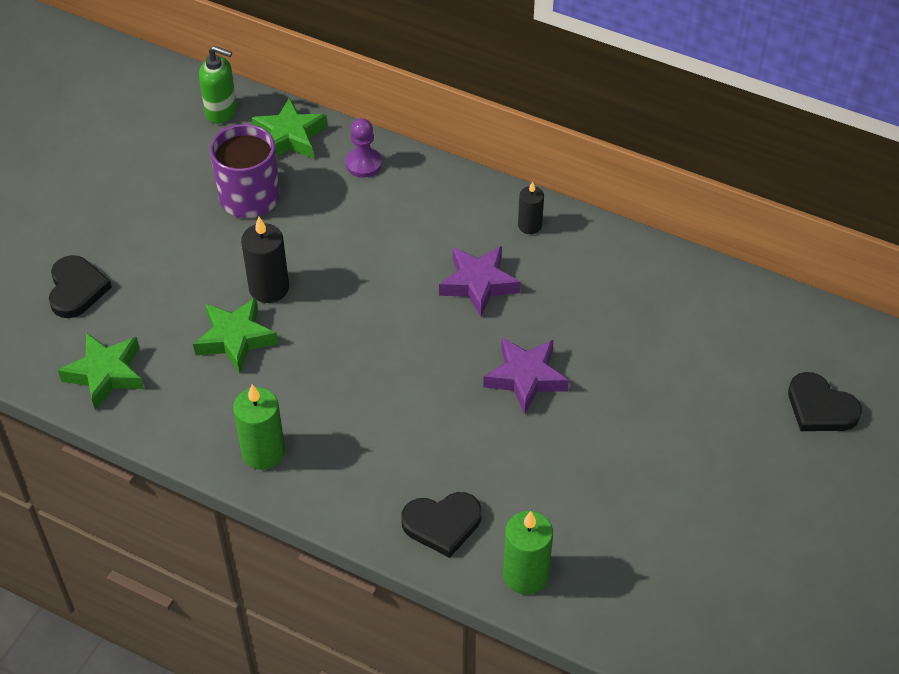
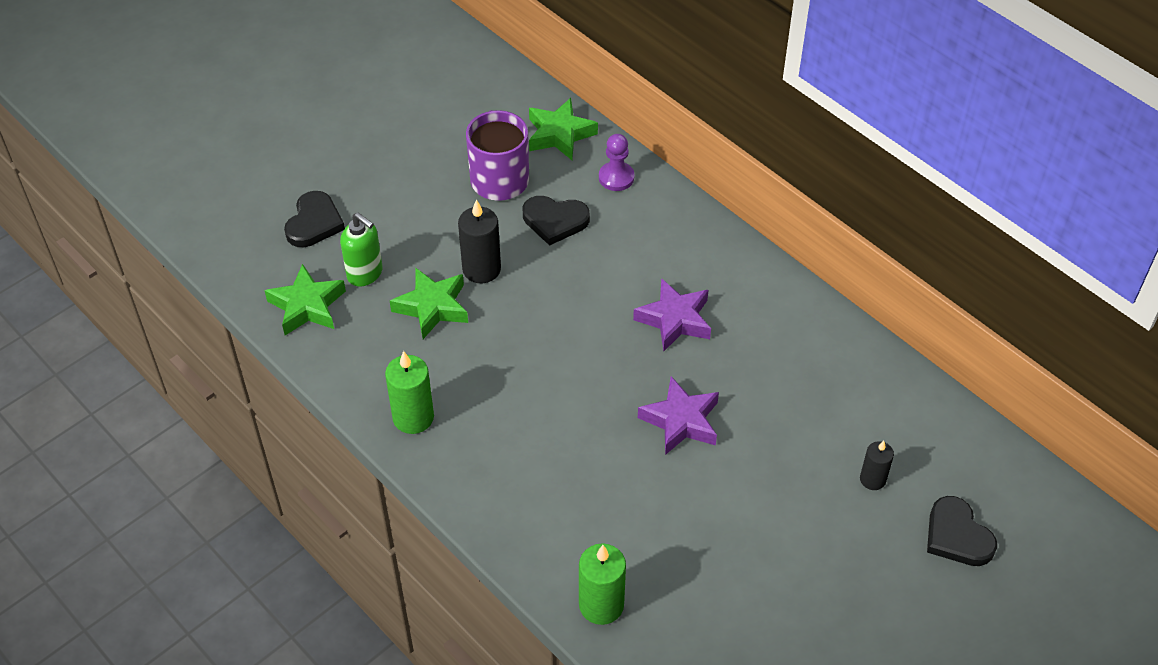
camera: 20 degrees right, 0 degrees up
(222, 112) = (508, 95): green soap dispenser -> green soap dispenser (365, 274)
(442, 524) = (545, 533): black heart -> black heart (555, 221)
(529, 225) = (747, 278): black candle -> black candle (872, 479)

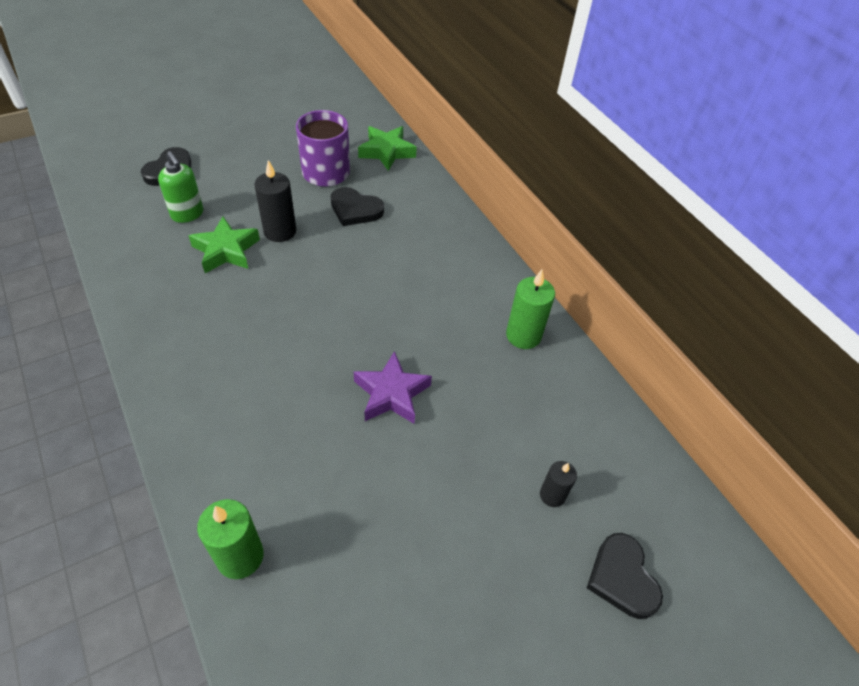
camera: 10 degrees right, 0 degrees up
(307, 306) = (129, 227): green star -> none
(413, 417) = (162, 333): green candle -> green candle (523, 335)
(616, 177) = (417, 190): purple pawn -> none
(674, 319) = (420, 306): purple star -> none

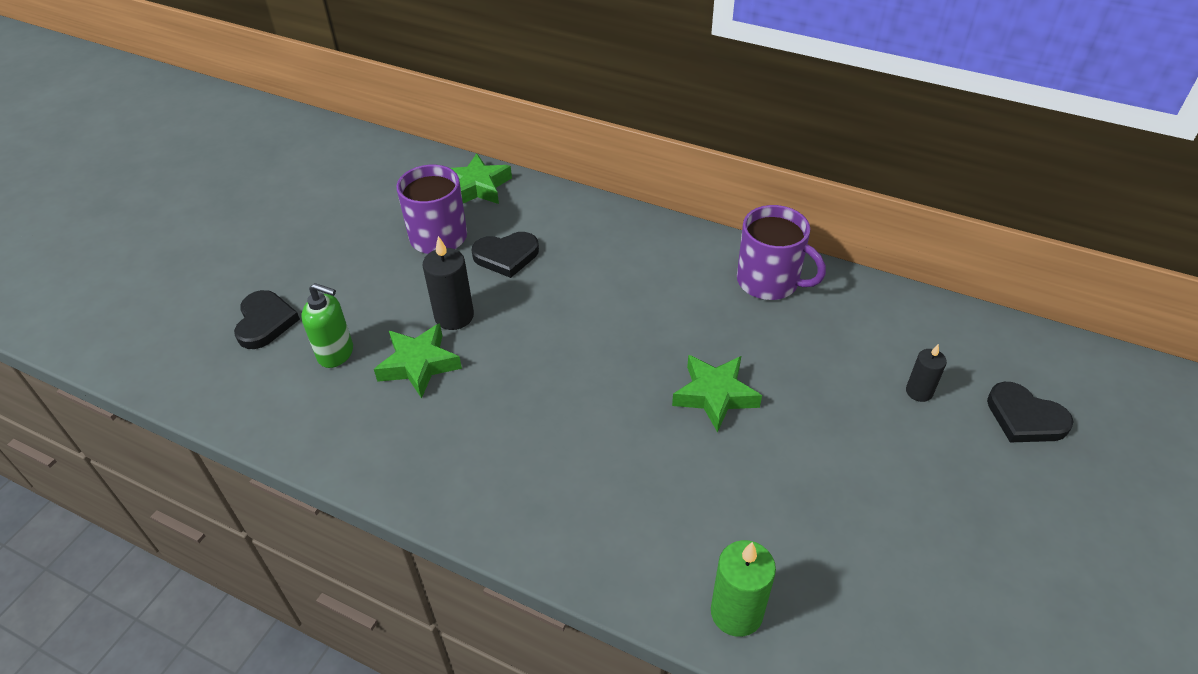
camera: 30 degrees left, 5 degrees down
(391, 394) = (715, 395): purple star -> green star
(523, 335) = (769, 281): green candle -> purple mug

